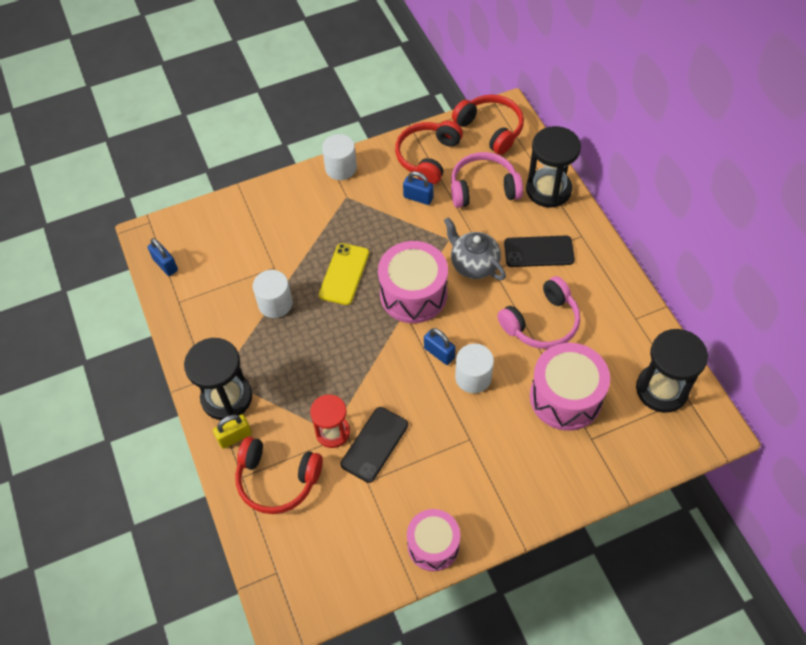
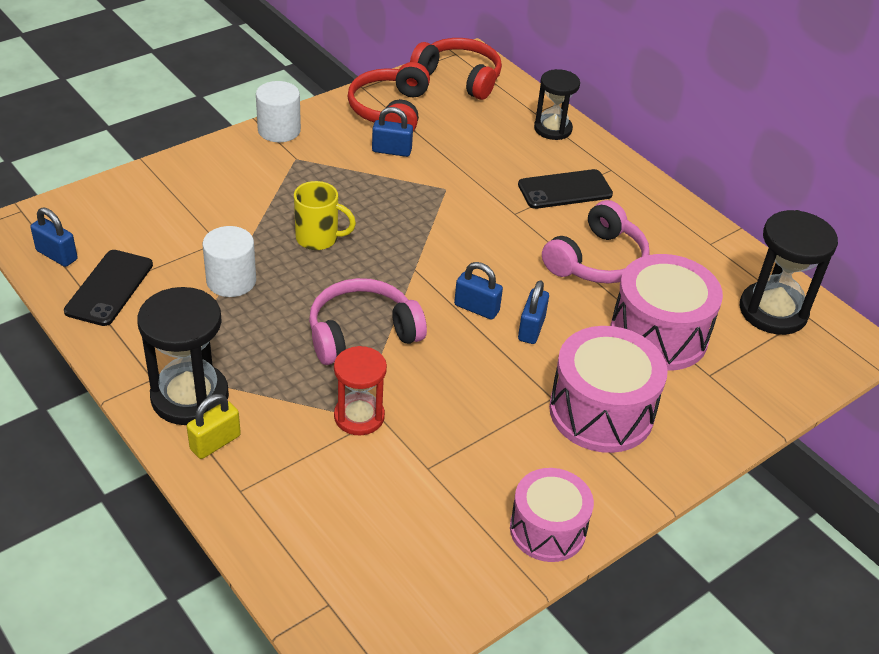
camera: 20 degrees left, 15 degrees down
(277, 480) = (295, 486): red headphones -> none
(344, 274) = (318, 238): yellow phone -> yellow mug
(375, 444) = (424, 422): black phone -> black phone (109, 288)
(413, 294) = (420, 249): pink drum -> pink drum (601, 411)
(473, 264) = (487, 211): grey teapot -> none
(473, 377) = (531, 329): white cylinder -> blue padlock
(483, 188) = (471, 134): pink headphones -> pink headphones (362, 333)
(548, 190) = (553, 129): black hourglass -> black hourglass, size x0.66

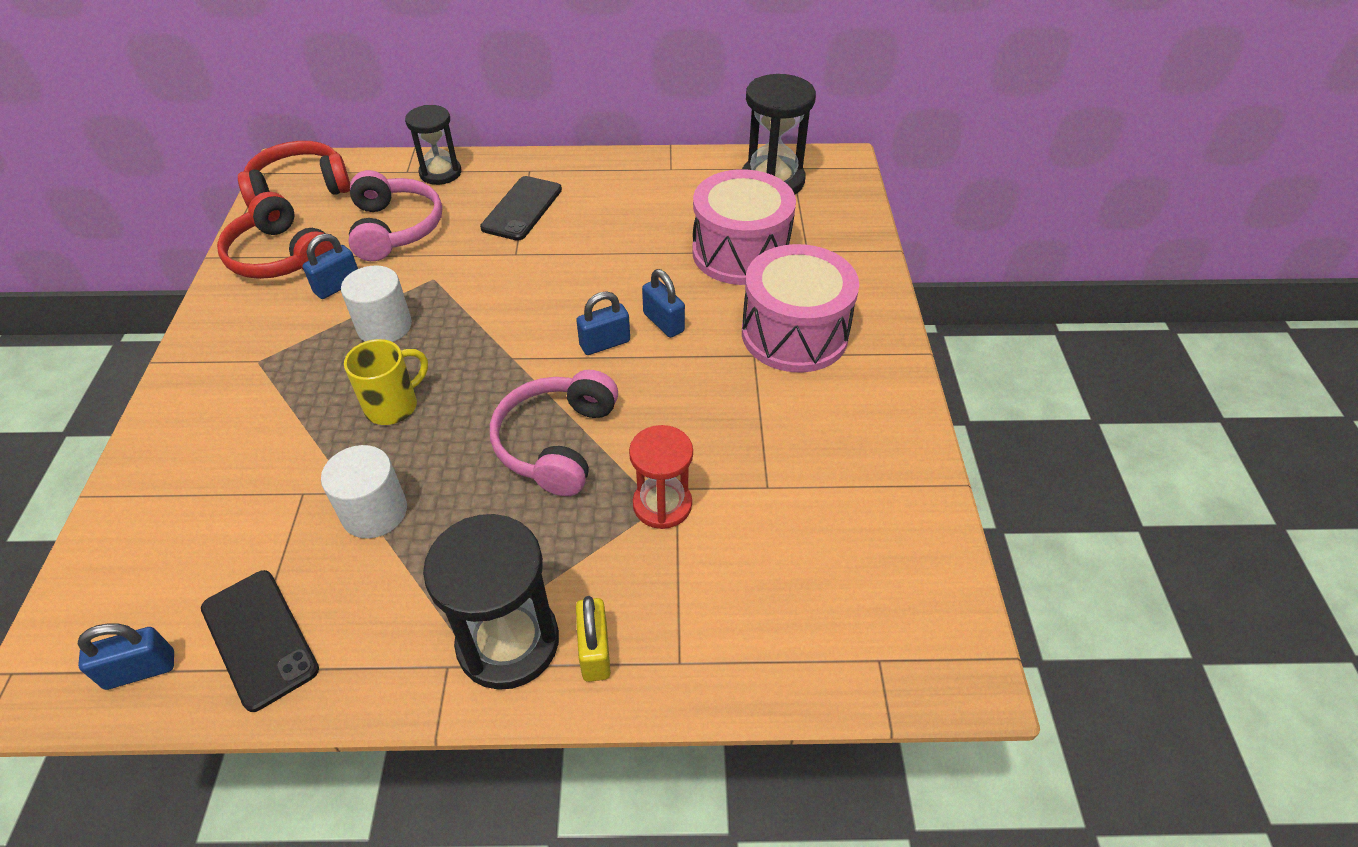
camera: 50 degrees left, 5 degrees up
(279, 130) = (198, 351): white cylinder -> white cylinder (384, 326)
(547, 529) = (897, 442): pink drum -> none
(597, 261) = (625, 238): pink headphones -> pink headphones (395, 228)

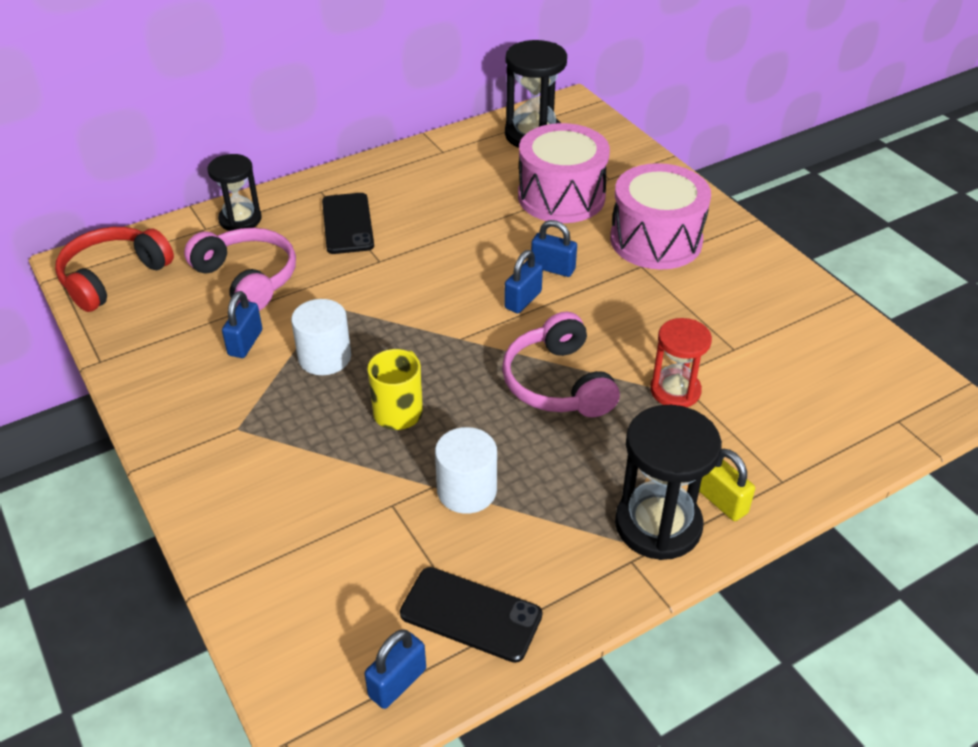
camera: 30 degrees left, 5 degrees down
(280, 256) = (161, 339): red headphones -> none

